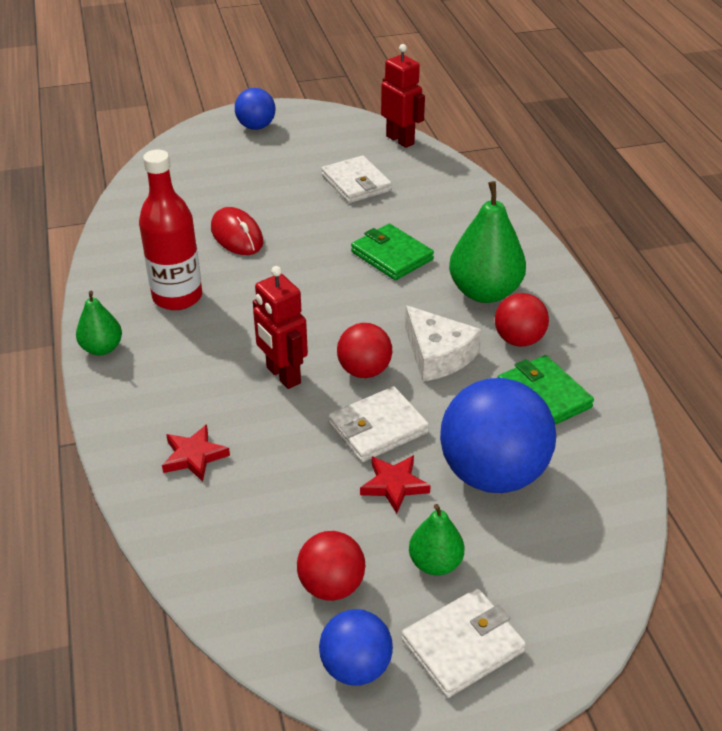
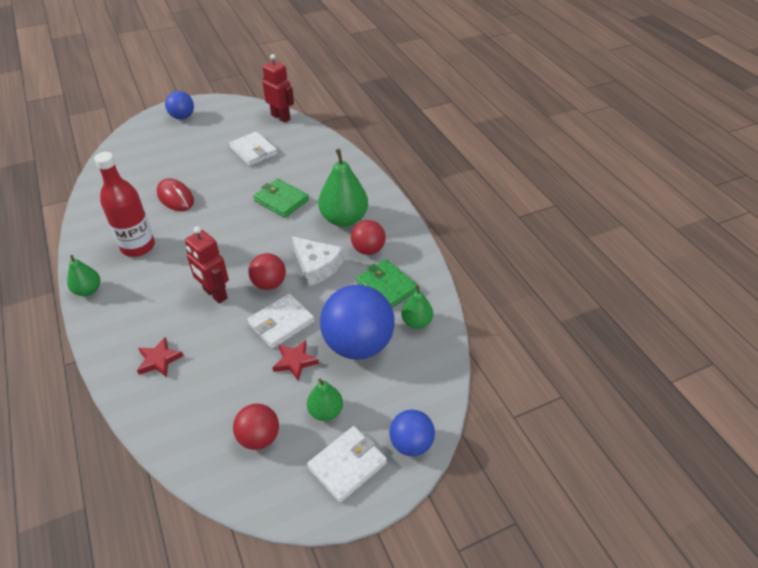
camera: 10 degrees left, 5 degrees up
(355, 667) = (279, 491): blue ball -> blue ball (411, 444)
(586, 453) = (416, 322): none -> green pear

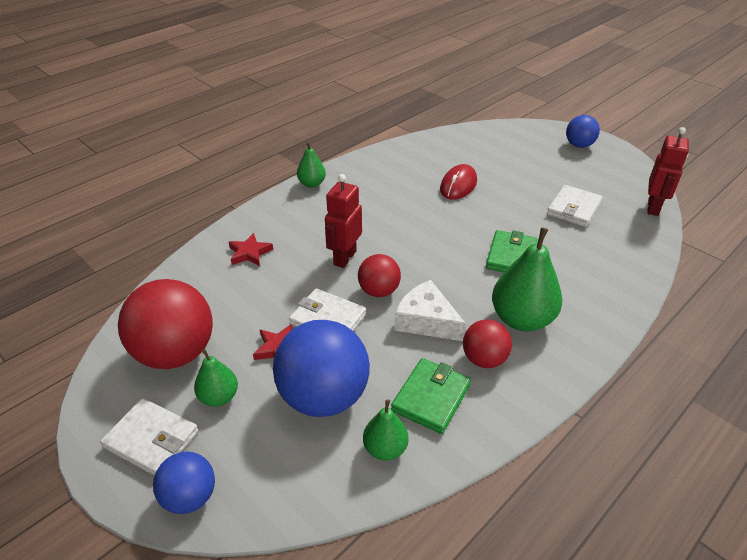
camera: 70 degrees right, 5 degrees down
(138, 246) = (378, 189): red bottle -> none
(259, 437) = (176, 353): red ball -> red ball, size x1.83
(316, 267) = (426, 320): white cheese -> white cheese turned 105 degrees clockwise

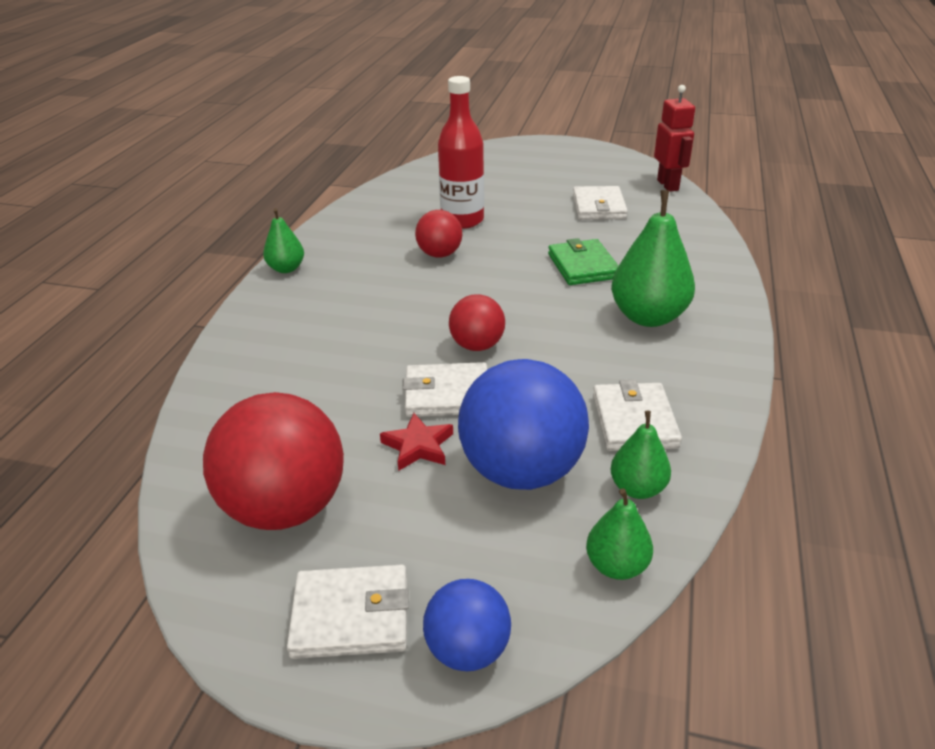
camera: 30 degrees left, 5 degrees down
(219, 397) = (394, 528): green pear -> green pear (616, 566)
(249, 253) = (276, 364): red star -> none
(344, 258) = (404, 328): red robot -> none
(426, 320) = (556, 354): white cheese -> none
(431, 398) = (634, 421): green wallet -> white wallet
(458, 185) = (462, 220): red mouse -> red bottle
(484, 359) = (649, 365): red ball -> red ball (439, 254)
(579, 145) = (548, 152): blue ball -> none

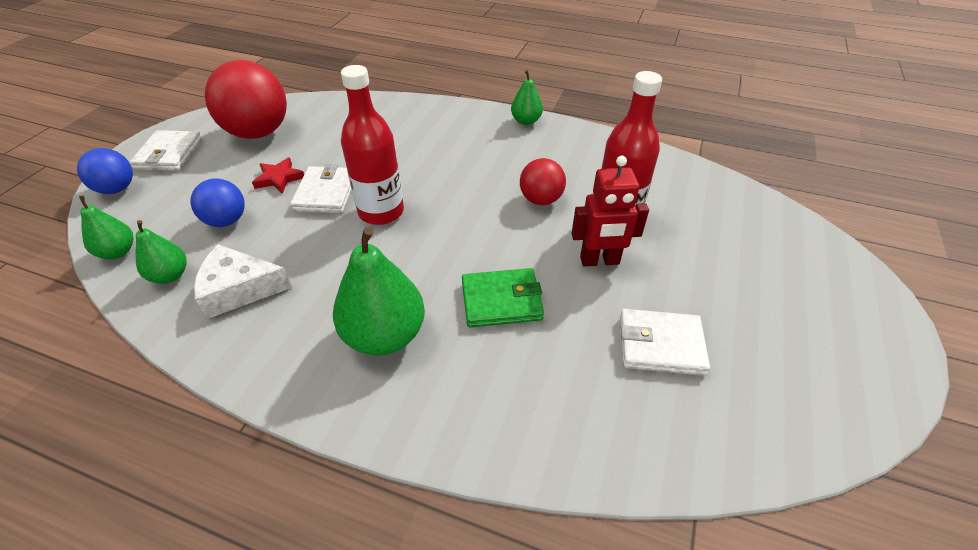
camera: 95 degrees right, 10 degrees up
(477, 345) = (381, 212): red ball -> red bottle
(521, 471) = (226, 221): blue ball -> blue ball, size x0.55
(634, 421) = (239, 289): white wallet -> white cheese
(668, 185) = (757, 456): red robot -> red robot (599, 261)

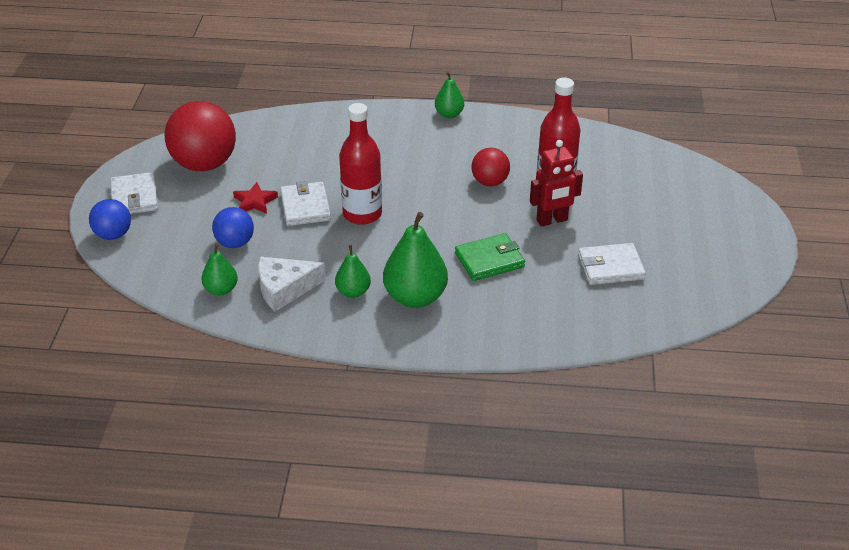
camera: 15 degrees left, 5 degrees down
(118, 252) = (162, 281): green pear -> green pear (353, 292)

